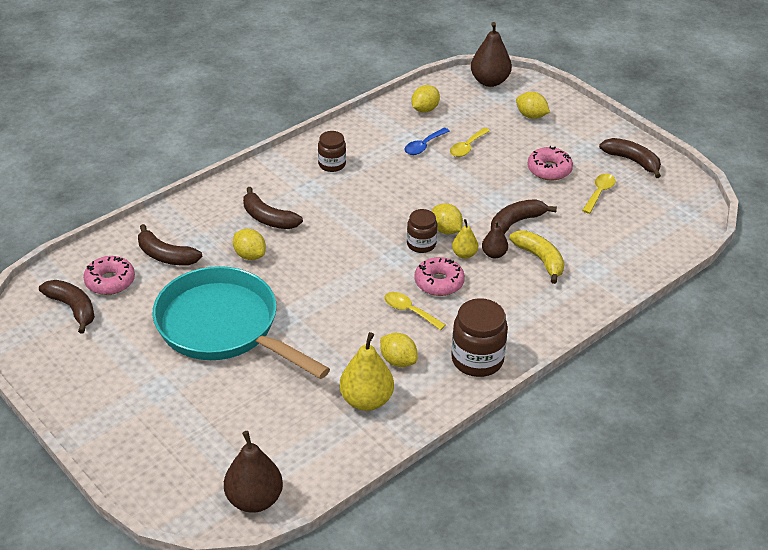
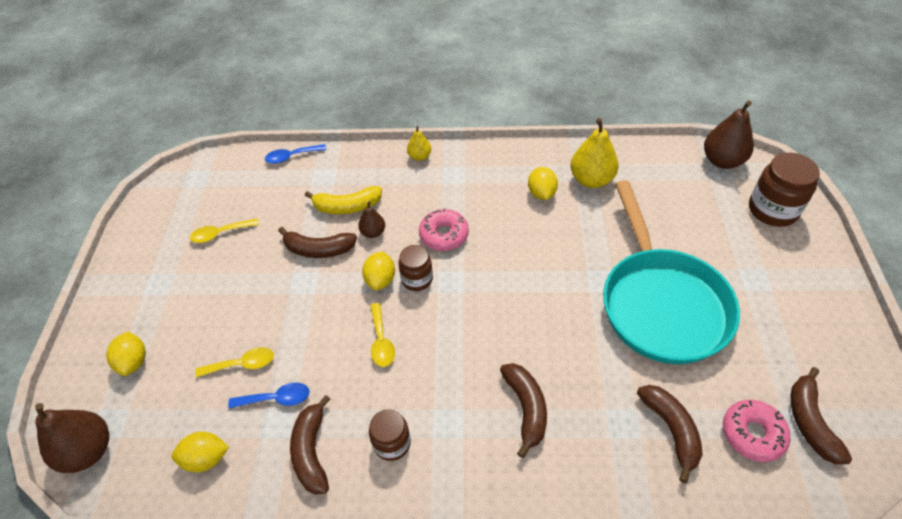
camera: 135 degrees left, 10 degrees up
(250, 255) = (581, 370): yellow lemon -> none
(409, 311) = (493, 225): yellow spoon -> yellow spoon (381, 341)
(464, 254) = (395, 247): yellow pear -> yellow pear (419, 156)
(477, 359) = (485, 163): brown jar -> brown jar (772, 210)
(540, 259) = (347, 207): yellow banana -> yellow banana turned 105 degrees counterclockwise
(549, 169) = (218, 284): pink donut -> none
(632, 161) = (148, 246): brown banana -> brown banana (312, 451)
(644, 268) = (291, 157): none -> blue spoon

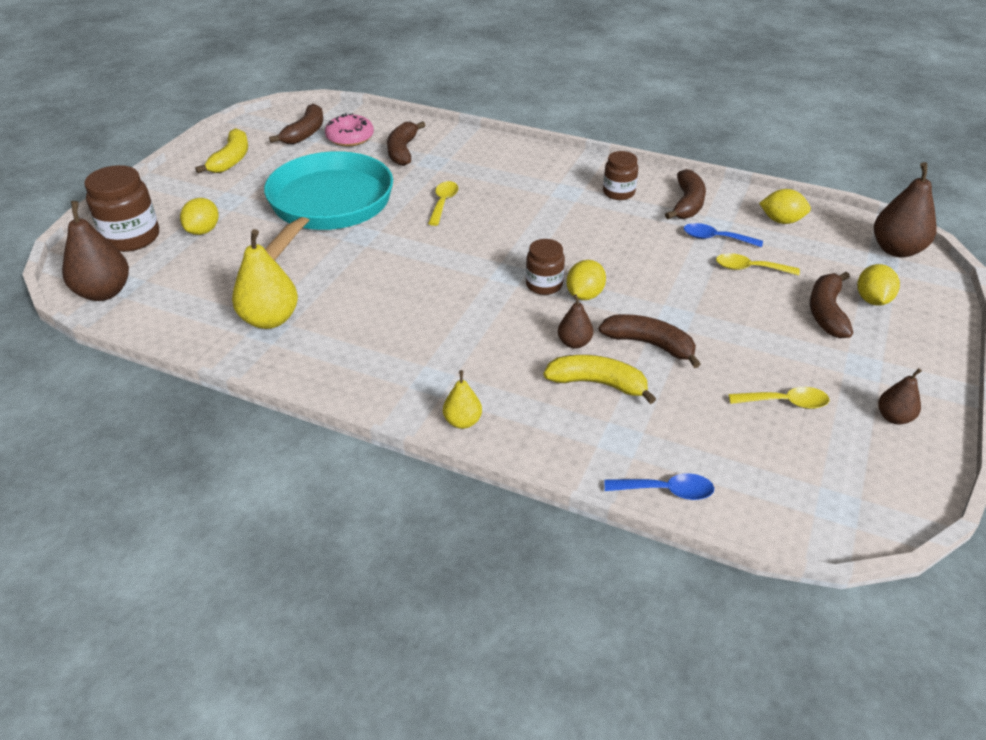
camera: 160 degrees left, 10 degrees down
(147, 246) = (893, 417): none -> brown pear
(381, 341) = (603, 249): yellow spoon -> yellow spoon (443, 203)
(444, 235) = (490, 315): pink donut -> none
(526, 408) = (500, 183): brown banana -> brown banana (826, 312)
(541, 193) = (342, 323): yellow lemon -> yellow lemon (203, 231)
(824, 338) = (231, 160): none -> yellow banana

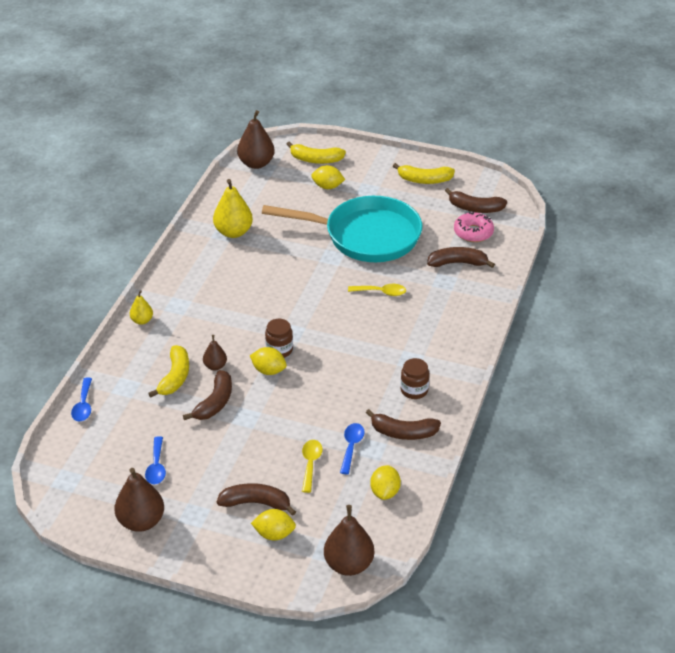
camera: 85 degrees right, 0 degrees up
(131, 237) = (315, 159): brown jar -> yellow banana
(785, 402) = (156, 467): yellow spoon -> blue spoon
(893, 417) = (141, 521): brown pear -> brown pear, size x1.82

